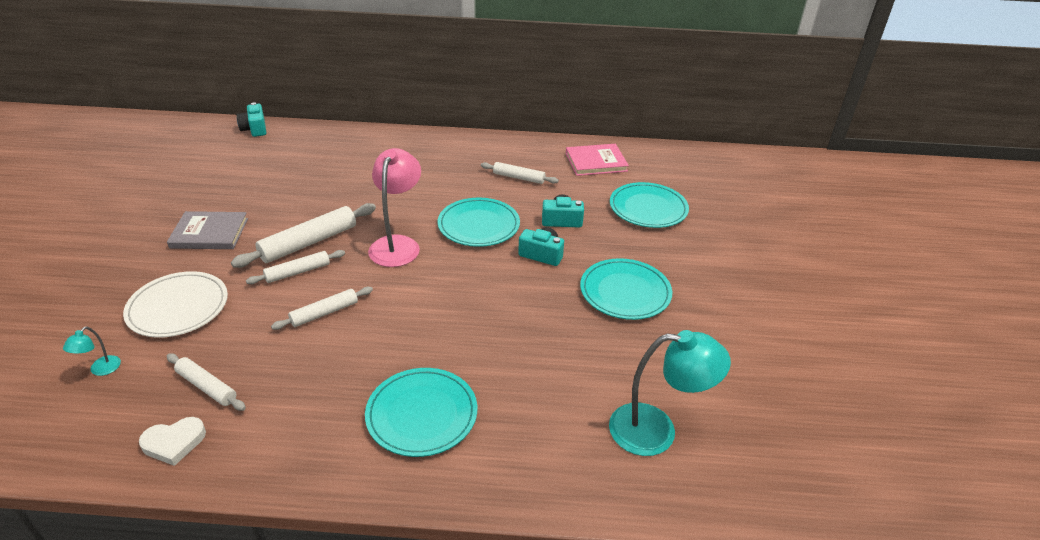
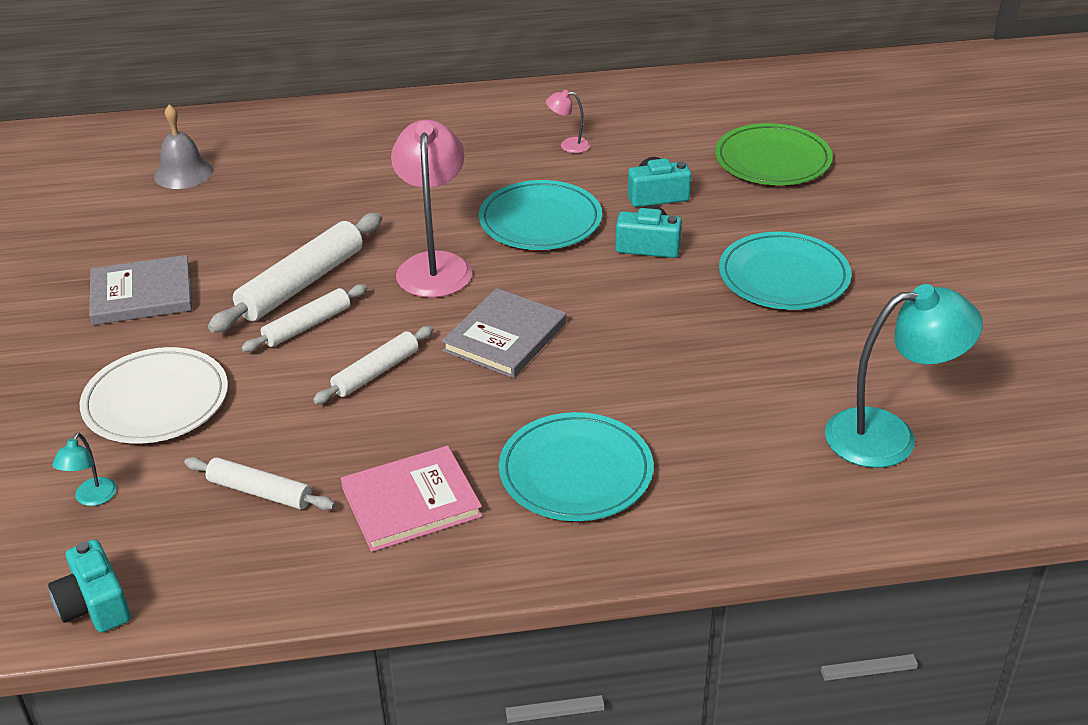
camera: 10 degrees left, 0 degrees up
(174, 443) = (254, 565): white heart -> none
(255, 129) = (122, 133): turquoise camera -> turquoise camera (95, 605)
(276, 159) = (183, 173): none -> grey bell
(419, 303) = (505, 337): none -> grey book
(518, 178) = (568, 145): white rolling pin -> pink lamp
(596, 162) = (672, 106): pink book -> pink book (411, 502)
(648, 208) = (772, 160): turquoise plate -> green plate

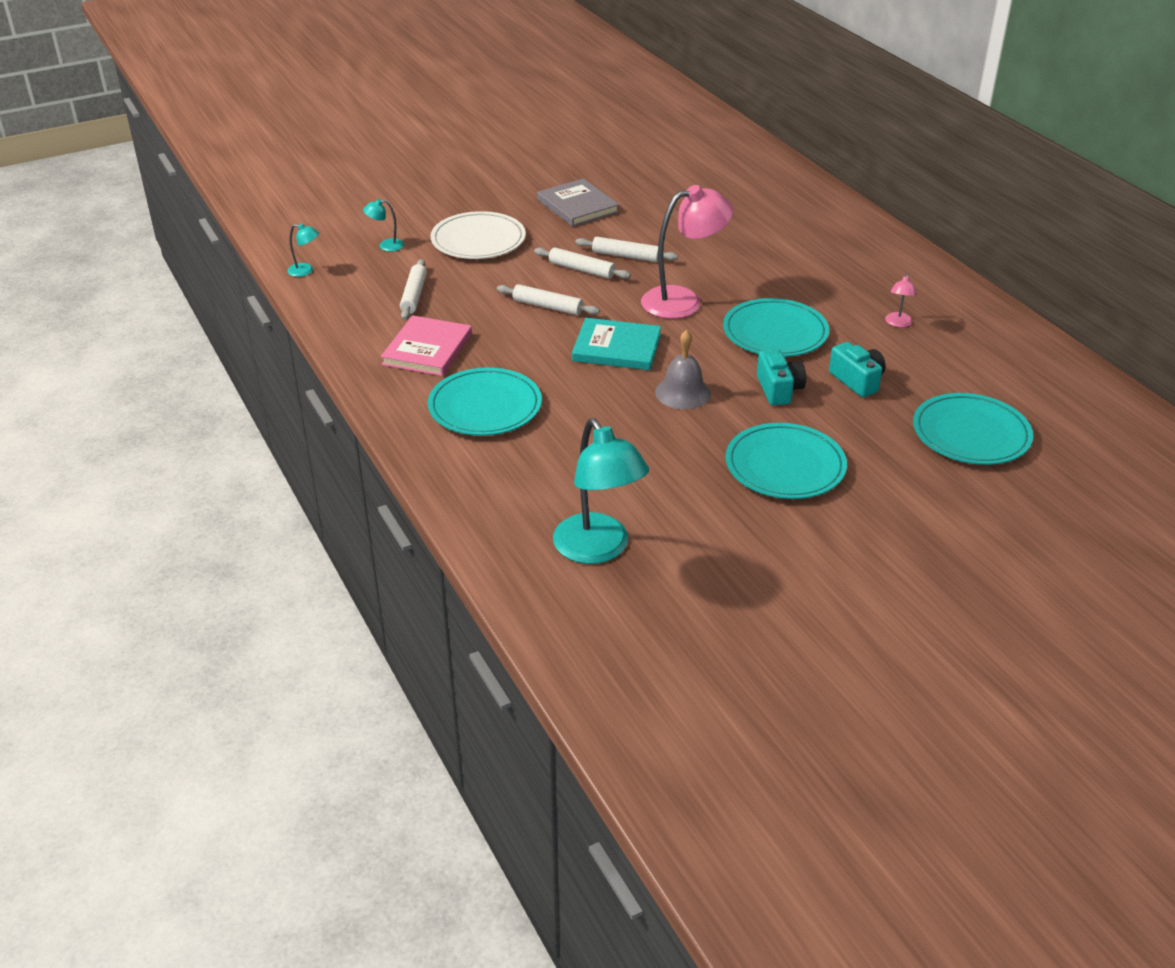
camera: 70 degrees right, 0 degrees up
(95, 605) = (305, 271): turquoise camera -> turquoise lamp
(183, 173) = (721, 181): grey bell -> grey bell (683, 392)
(301, 284) = (625, 256): white rolling pin -> white rolling pin, size x0.61
(411, 502) = (427, 349): pink book -> pink book turned 60 degrees clockwise
(505, 337) = (616, 348): grey book -> turquoise book
(568, 145) = (898, 323): pink lamp -> pink lamp turned 150 degrees counterclockwise
(772, 160) = (971, 434): green plate -> turquoise plate

